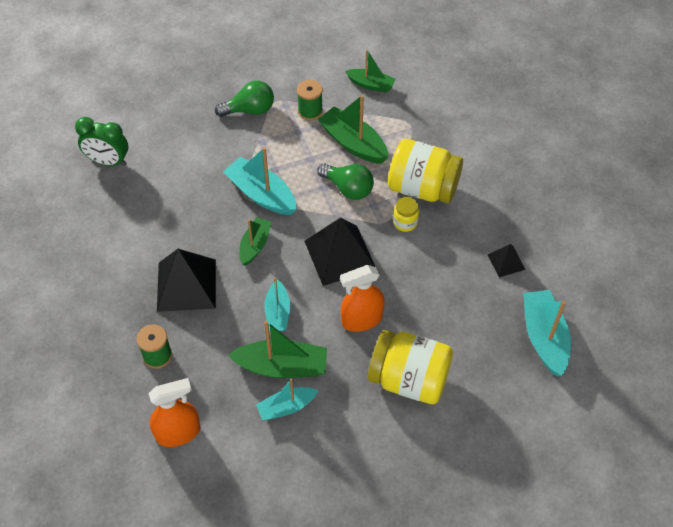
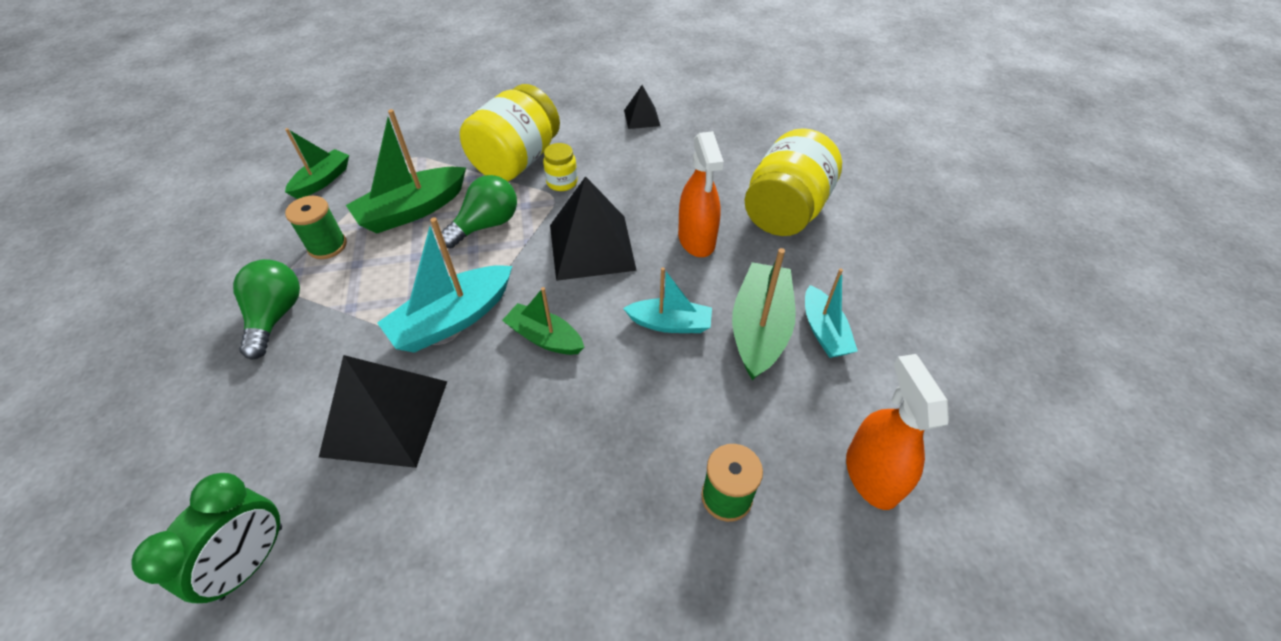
camera: 80 degrees left, 5 degrees down
(186, 285) = (593, 439): black pyramid -> black pyramid (385, 417)
(544, 337) = (740, 110): turquoise boat -> none

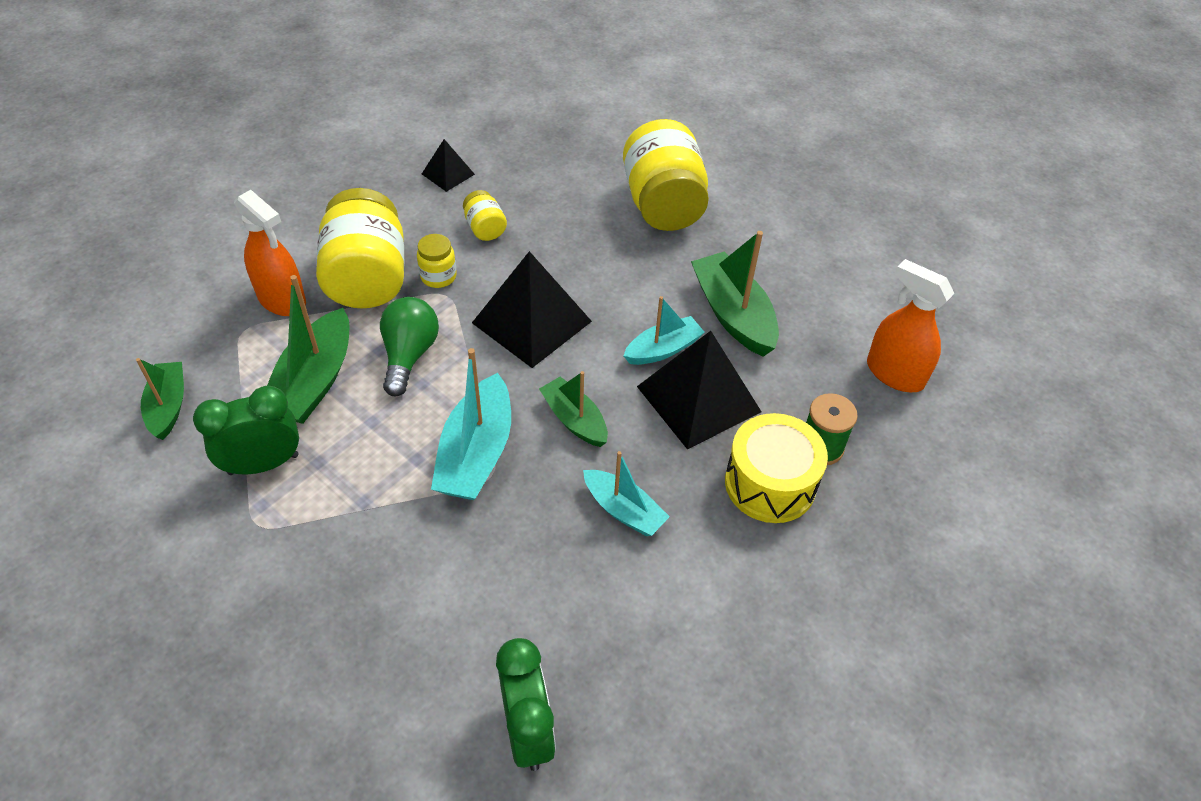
camera: 40 degrees left, 0 degrees up
(276, 316) = (294, 555): green light bulb -> none
(327, 246) = (263, 464): green spool -> green clock
(385, 417) = (510, 563): black pyramid -> black pyramid (698, 399)
(545, 338) = (574, 420): green boat -> green boat turned 60 degrees clockwise
(628, 165) = (485, 228): none -> yellow jar
(645, 497) = (770, 483): none -> yellow drum
(696, 240) = (615, 267): orange spray bottle -> orange spray bottle (282, 300)
(824, 331) = (779, 290): turquoise boat -> turquoise boat (623, 510)

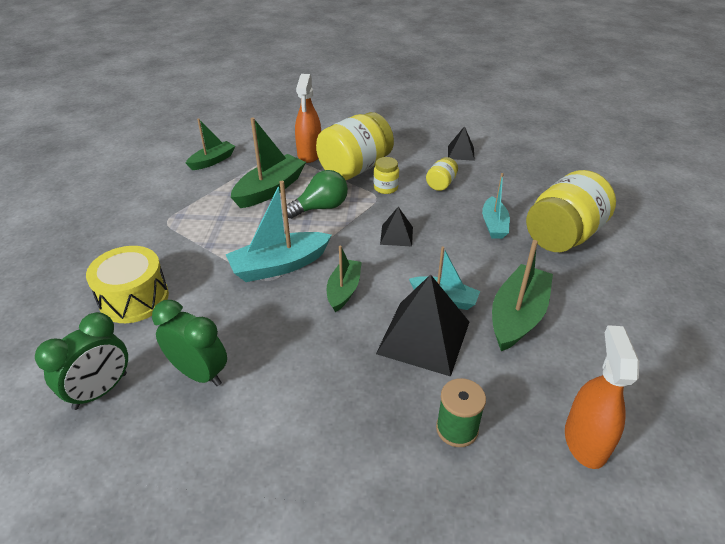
camera: 55 degrees right, 10 degrees down
(263, 464) = (204, 203): green clock -> green clock (199, 373)
(314, 381) = (270, 189): green boat -> green boat turned 150 degrees clockwise
(532, 322) = (396, 235): black pyramid -> black pyramid, size x0.51
(623, 510) = (296, 349): turquoise boat -> turquoise boat (494, 225)
(770, 483) = (391, 415): yellow drum -> yellow drum (134, 299)

